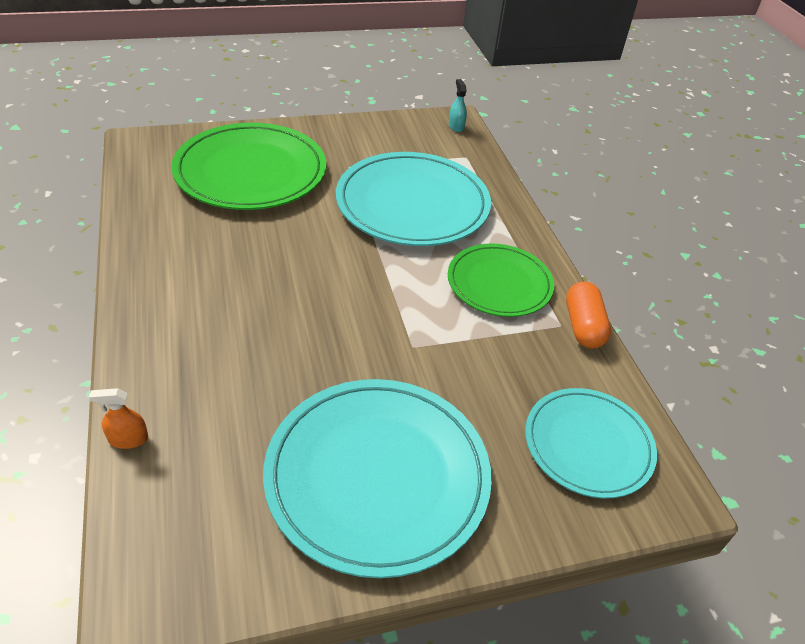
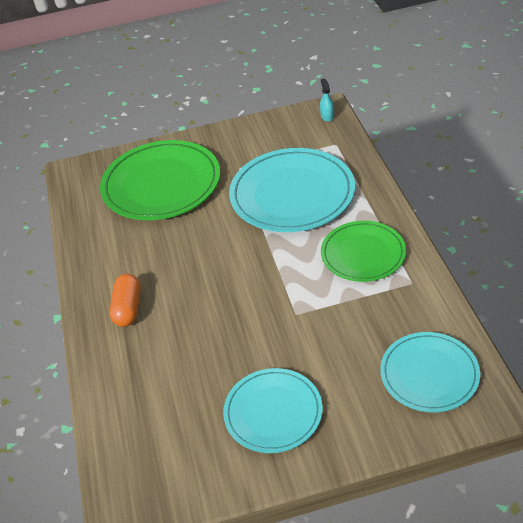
camera: 10 degrees right, 0 degrees up
(128, 439) = (98, 404): orange spray bottle -> none
(377, 476) = (273, 412): turquoise plate -> turquoise plate, size x0.62
(583, 326) = (430, 281): orange capsule -> orange capsule (128, 308)

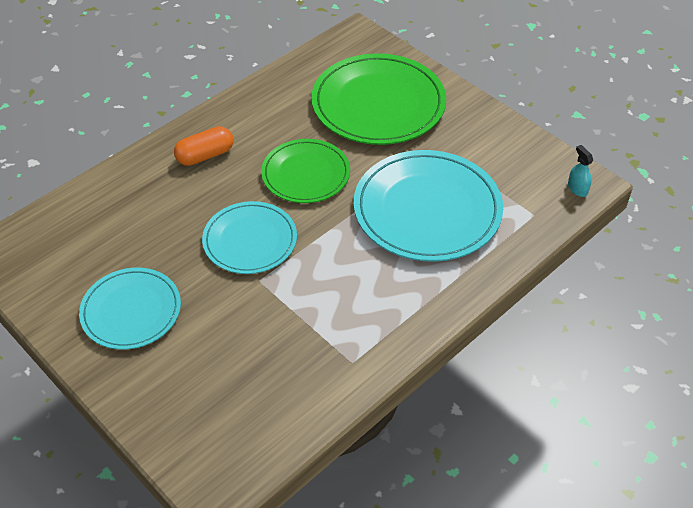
camera: 55 degrees right, 5 degrees up
(327, 116) = (577, 188): turquoise spray bottle -> turquoise spray bottle turned 75 degrees counterclockwise
(363, 254) = (372, 304): green plate -> green plate (306, 174)
(429, 374) = (231, 420): turquoise plate -> turquoise plate (250, 240)

